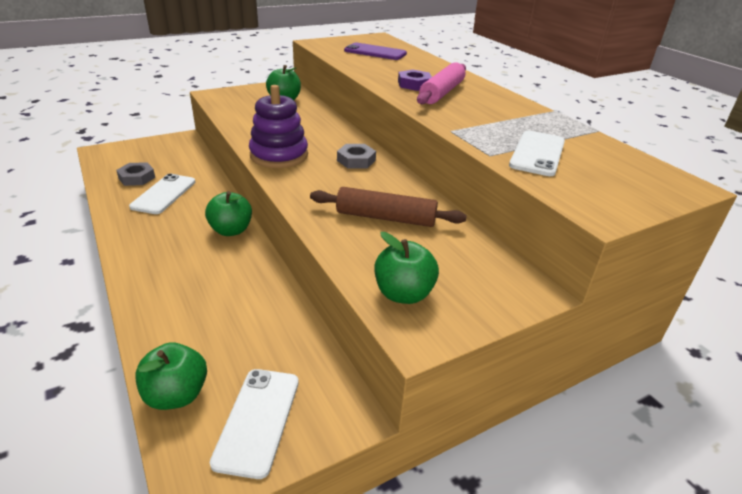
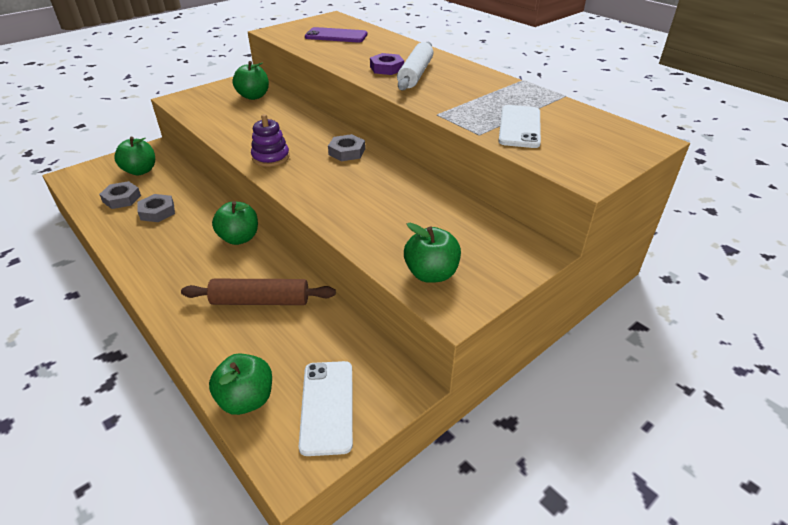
camera: 10 degrees left, 5 degrees up
(164, 156) = (140, 171): none -> green apple
(164, 194) = (157, 212): white phone -> grey nut
(279, 155) = (271, 157): purple stacking toy -> purple stacking toy, size x0.66
(385, 218) = (393, 205): brown rolling pin -> brown rolling pin (260, 301)
(441, 93) = (415, 74): pink rolling pin -> white rolling pin

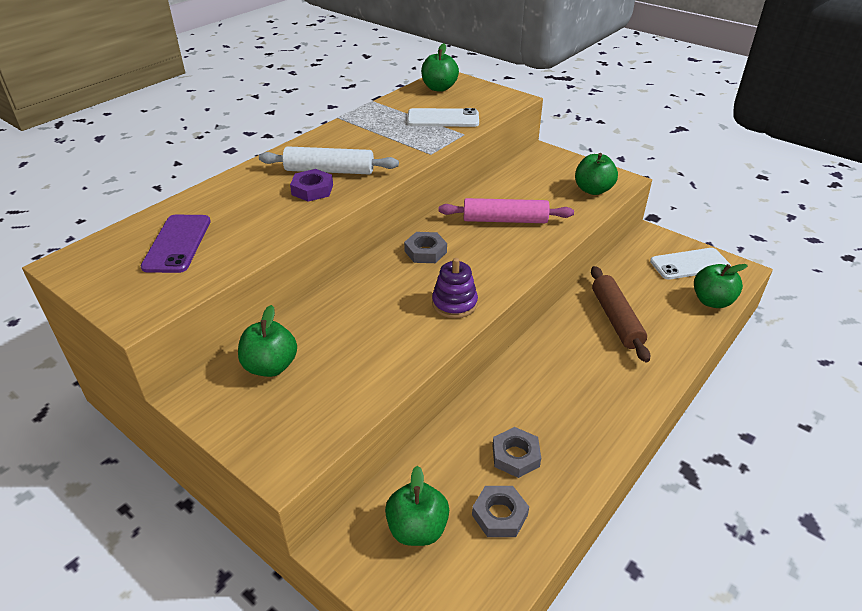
camera: 100 degrees left, 0 degrees up
(239, 238) = (536, 359): green apple -> green apple (439, 88)
(382, 197) = (505, 220): none -> pink rolling pin

